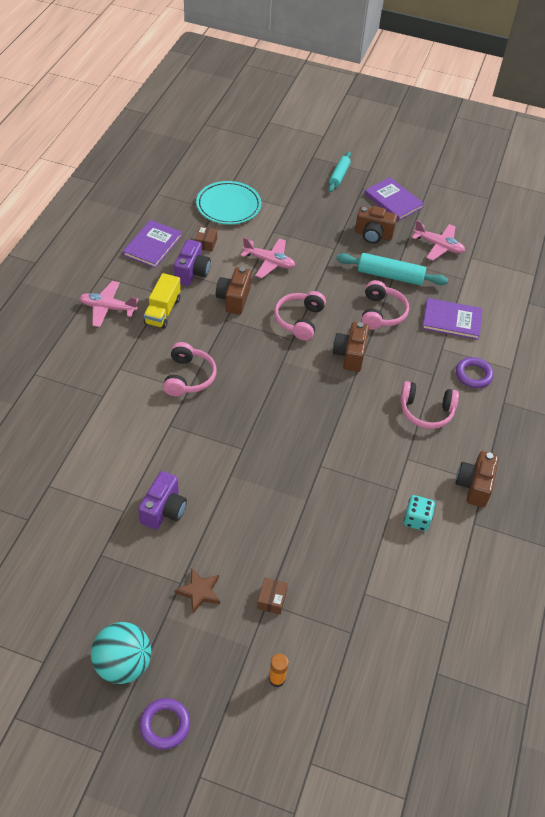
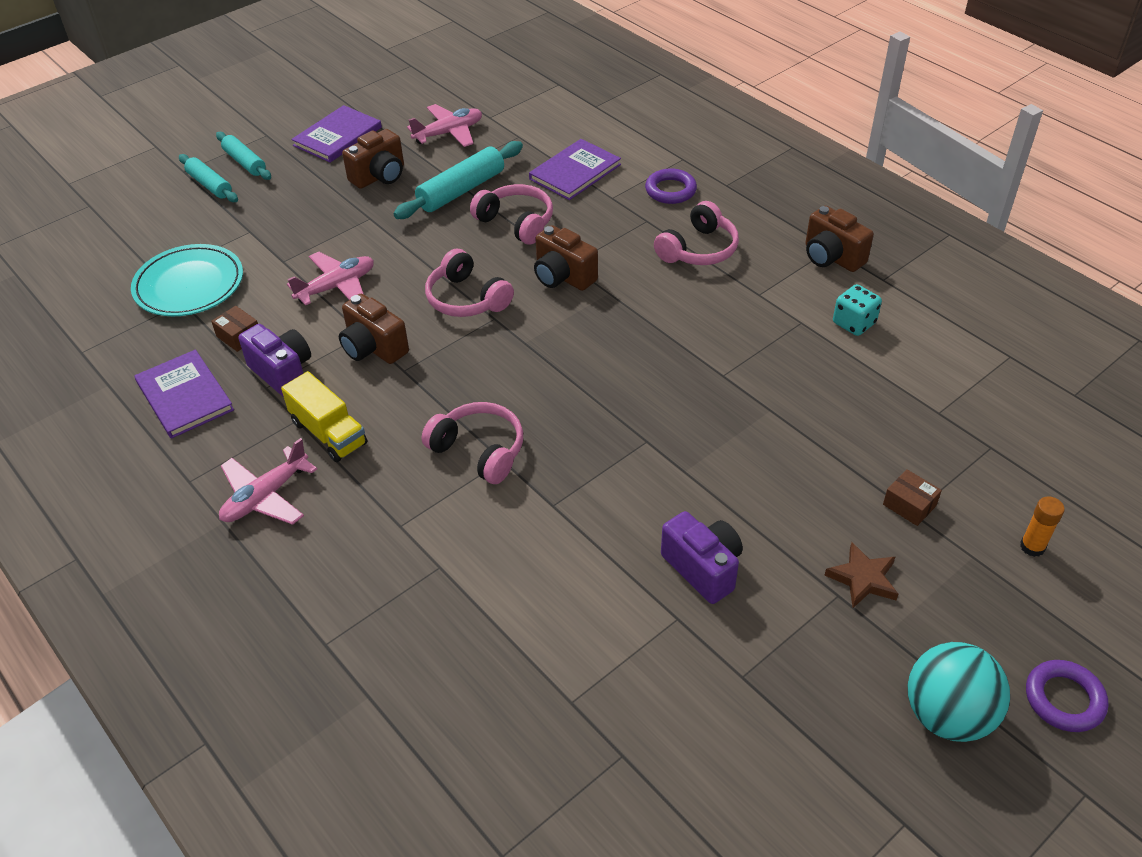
camera: 55 degrees left, 5 degrees down
(309, 172) = (209, 185): none -> turquoise rolling pin
(393, 201) = (338, 136): purple book -> purple book turned 45 degrees counterclockwise

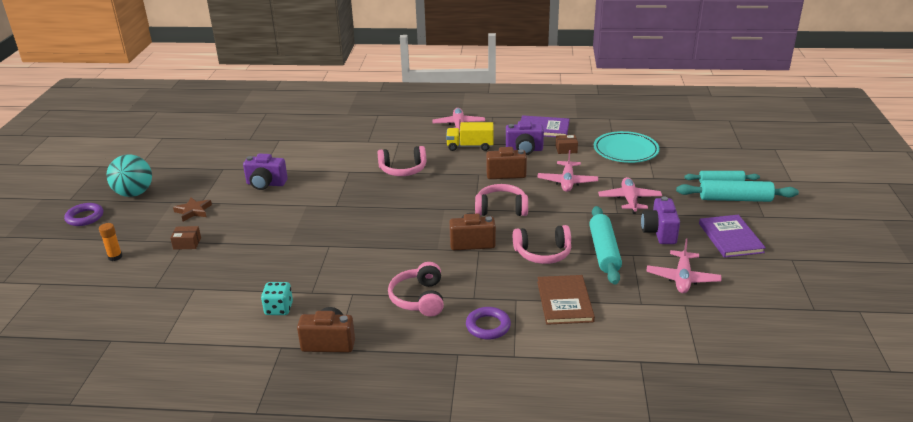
camera: 135 degrees right, 15 degrees down
(245, 162) = (735, 199): turquoise rolling pin -> turquoise rolling pin, size x1.54
(329, 223) = (629, 200): none -> pink plane
(379, 176) = (659, 232): brown camera -> purple camera
(575, 172) = (565, 301): purple book -> brown book

